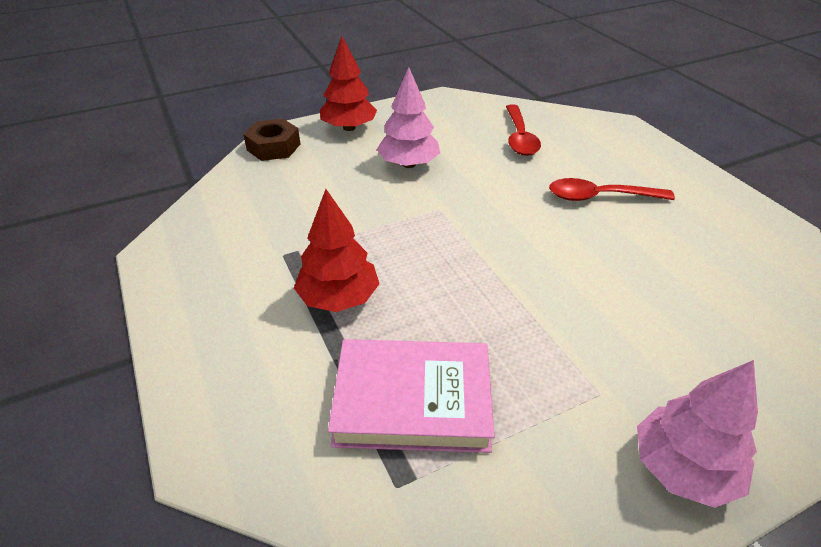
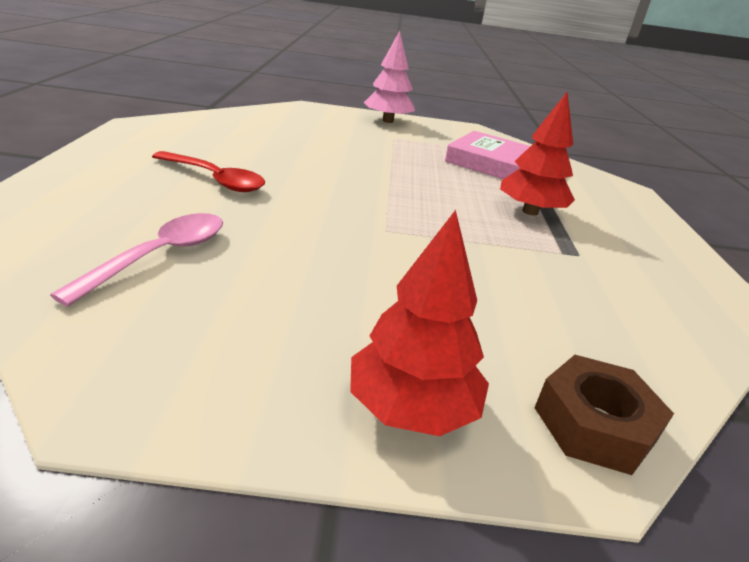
camera: 155 degrees left, 10 degrees down
(408, 164) = (368, 286): pink tree -> none
(519, 138) = (161, 255): red spoon -> pink spoon

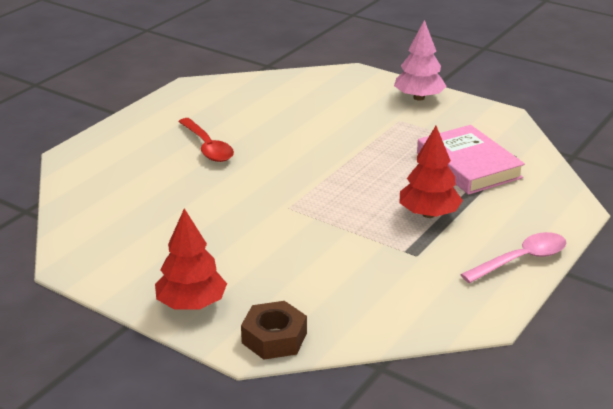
camera: 35 degrees right, 0 degrees up
(161, 255) = (135, 199): pink spoon -> pink spoon (521, 260)

